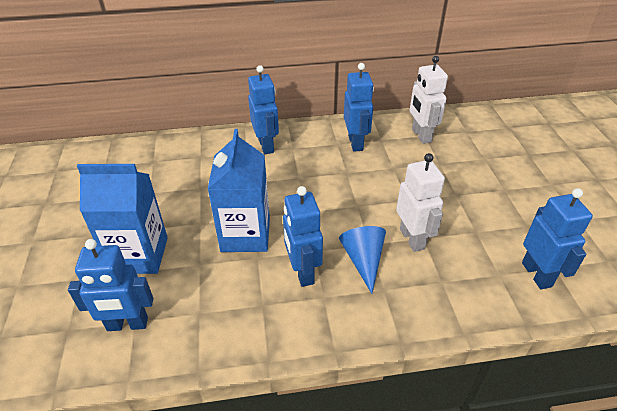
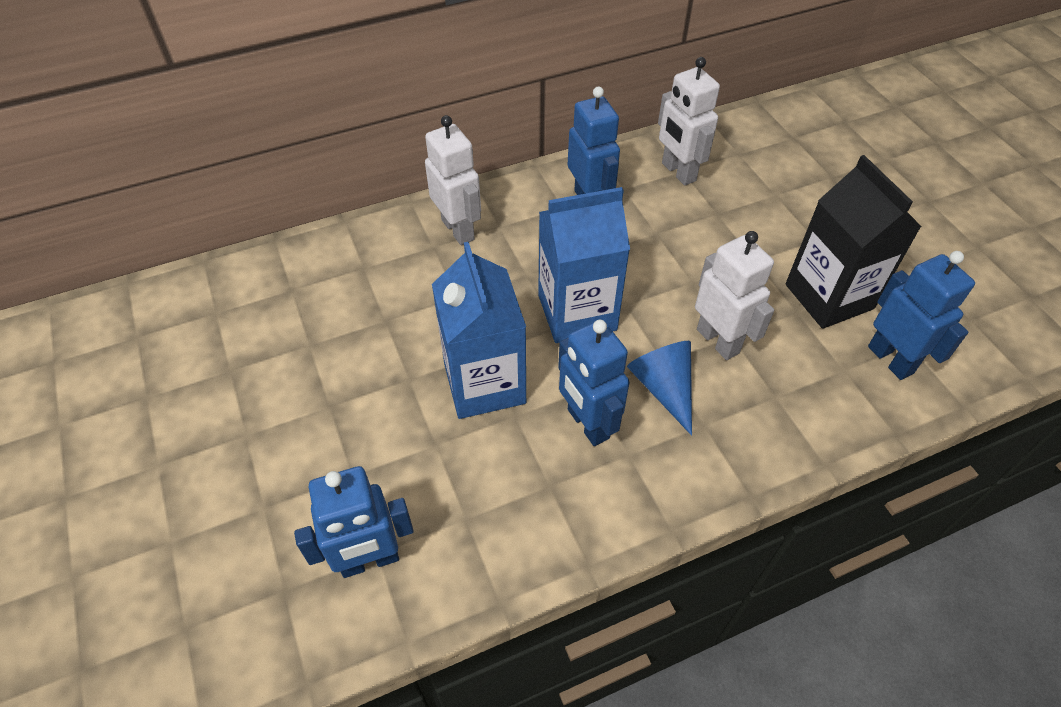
camera: 15 degrees left, 10 degrees up
(139, 255) = (339, 450): blue carton -> blue carton (577, 312)
(266, 146) = (458, 230): blue robot -> white robot
(502, 226) = (829, 296): none -> black carton

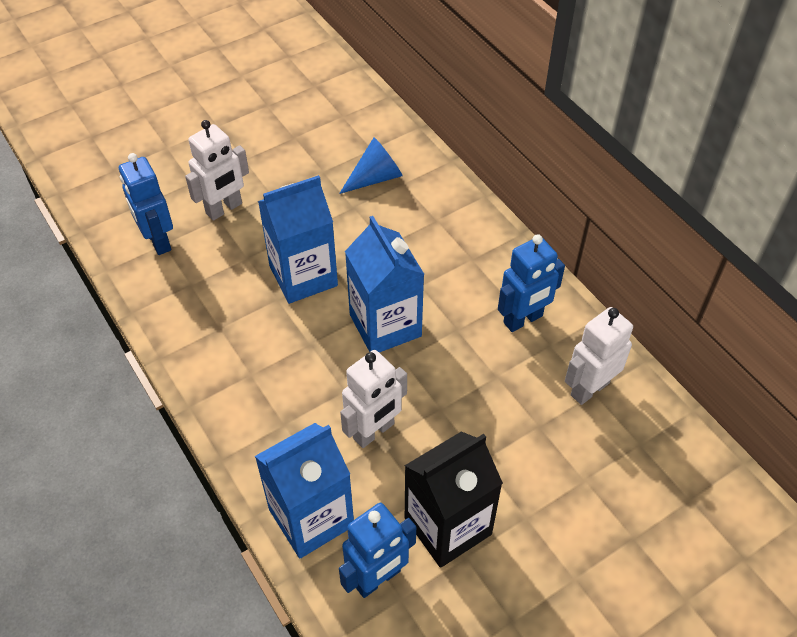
camera: 80 degrees right, 0 degrees up
(458, 230) = (460, 232): white robot -> white robot (224, 209)
(587, 424) = (274, 345): blue robot -> none
(663, 388) = (316, 393): blue cone -> blue cone (375, 178)
(825, 409) = (311, 517): none -> blue carton

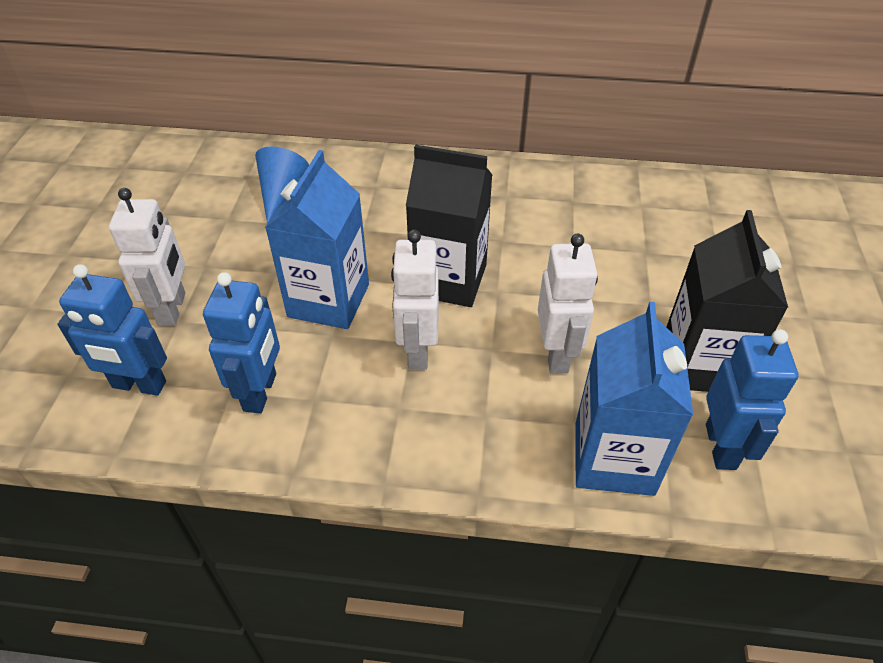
camera: 50 degrees left, 5 degrees down
(385, 325) = (449, 280): blue carton -> black carton
(523, 320) = (533, 200): blue robot -> blue robot (261, 392)
(589, 388) = (635, 205): white robot -> white robot (417, 350)

